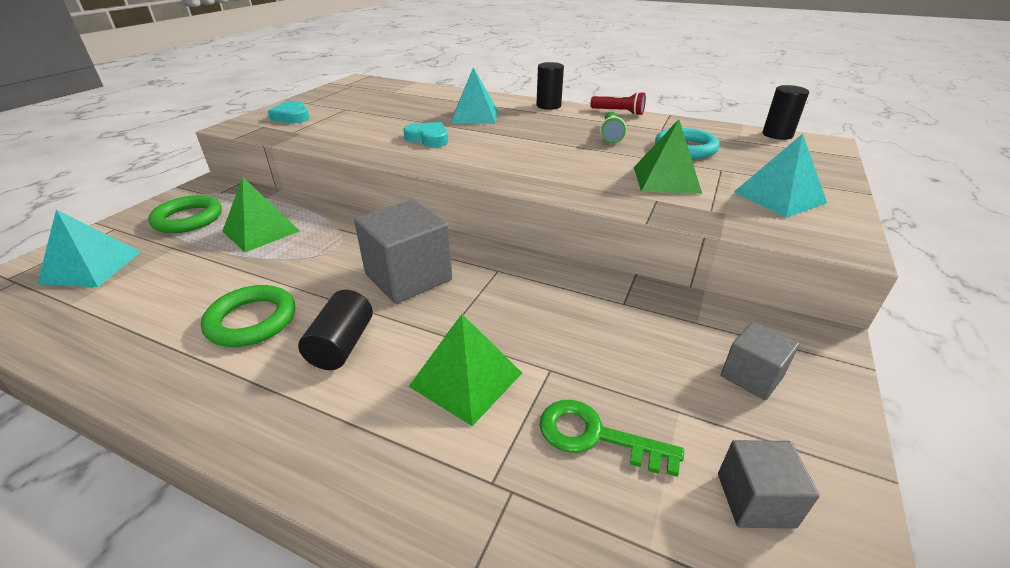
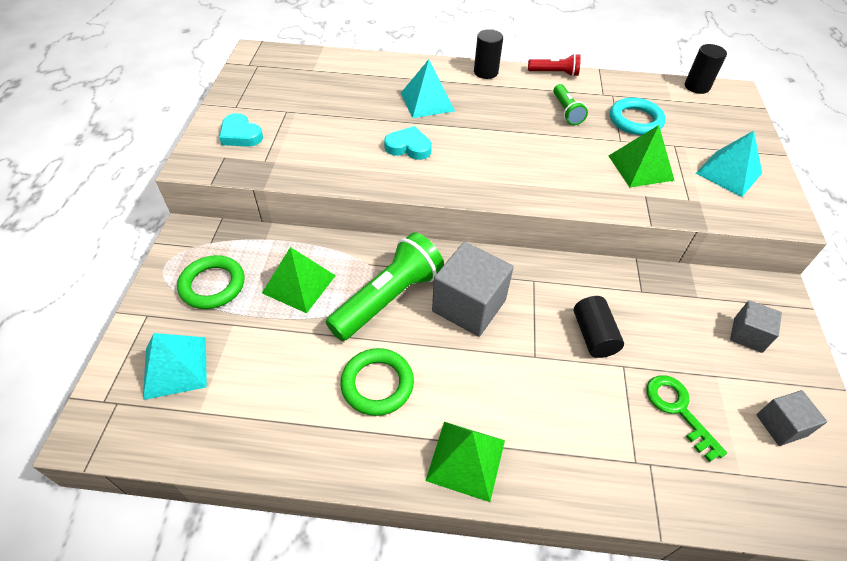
camera: 20 degrees left, 15 degrees up
(332, 256) = (388, 298): none -> green flashlight
(342, 345) = (466, 387): black cylinder -> black cylinder (593, 335)
(466, 379) = (574, 391): green pyramid -> green pyramid (466, 460)
(596, 436) = (678, 410): green key -> green key turned 60 degrees clockwise

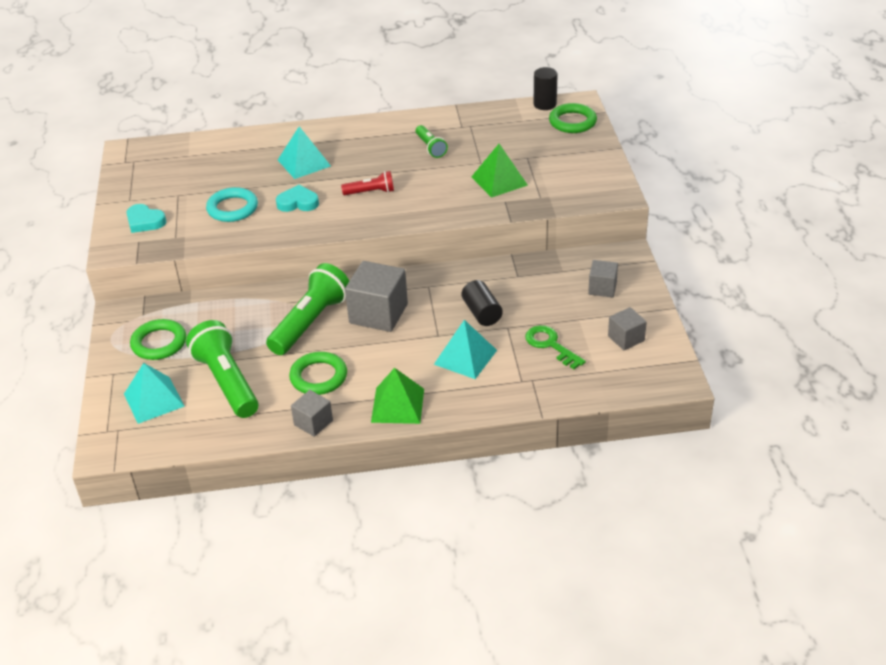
camera: 10 degrees left, 10 degrees down
(267, 361) = (226, 381): none -> green flashlight
(299, 284) = (232, 327): green pyramid -> none
(352, 460) = (313, 423): none -> grey cube
(485, 72) = (351, 127): black cylinder -> none
(554, 73) = (415, 116): red flashlight -> red flashlight (371, 192)
(635, 120) = (492, 143): turquoise ring -> turquoise ring (232, 208)
(728, 113) = (572, 122): none -> green ring
(729, 173) = (572, 171): turquoise pyramid -> turquoise pyramid (465, 357)

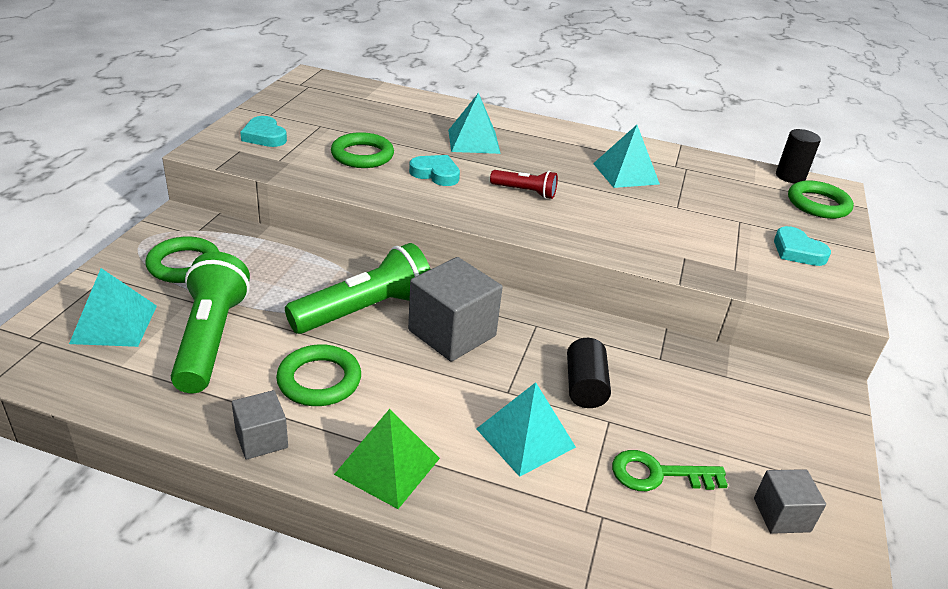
camera: 20 degrees right, 5 degrees down
(232, 208) = (362, 155): turquoise ring -> green ring
(430, 148) = (626, 173): green flashlight -> turquoise pyramid
(499, 180) = (690, 233): green pyramid -> none
(550, 345) = (658, 474): green key -> green key turned 75 degrees counterclockwise
(573, 167) = (797, 251): none -> turquoise heart
(602, 288) = (774, 423): grey cube -> none

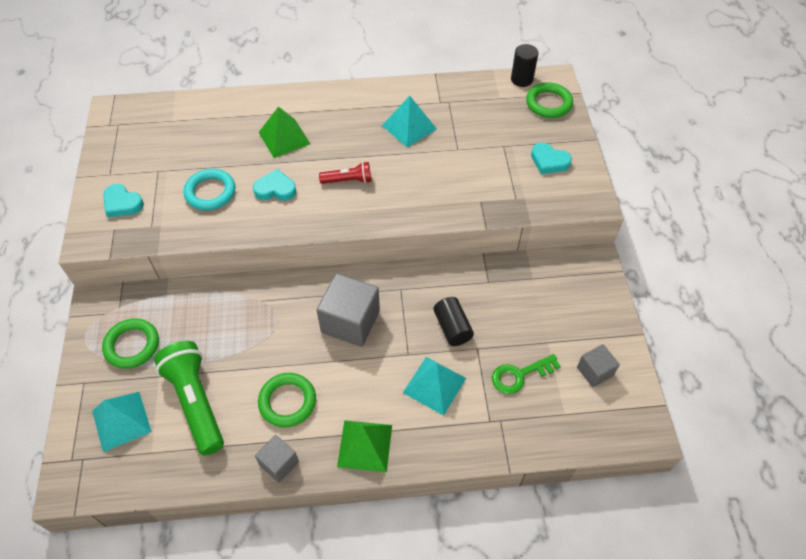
camera: 20 degrees left, 20 degrees up
(362, 155) = (210, 192): green ring -> turquoise ring
(365, 310) = (283, 328): green flashlight -> none
(474, 141) = (284, 138): turquoise pyramid -> green pyramid

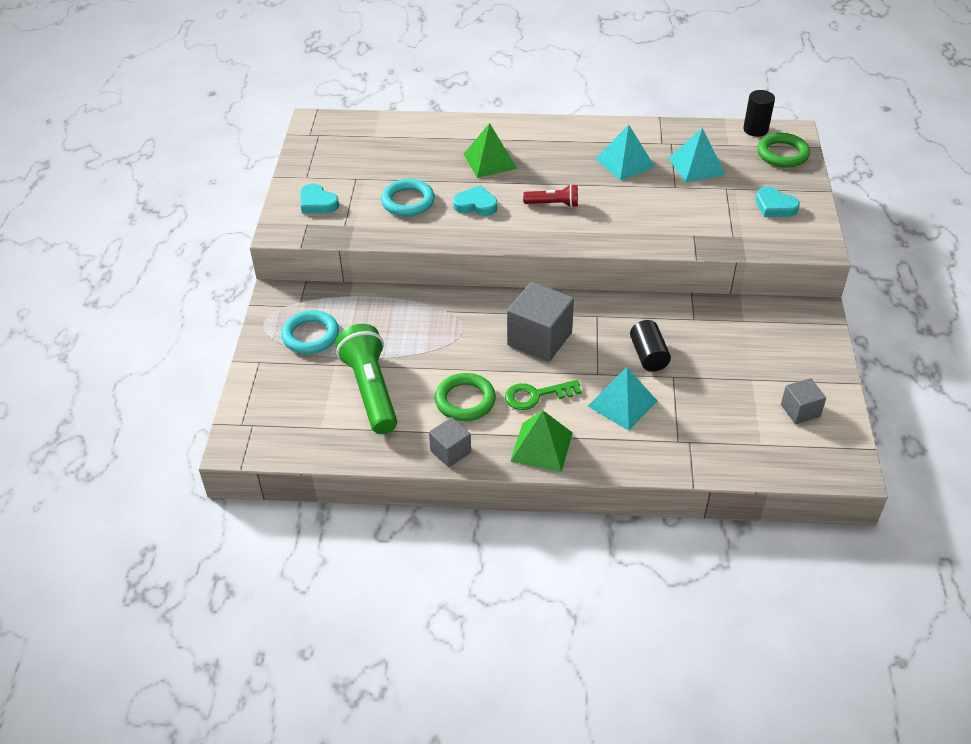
camera: 10 degrees right, 10 degrees down
(121, 421) = (294, 398): turquoise pyramid -> turquoise pyramid (696, 166)
(132, 345) = (310, 335): green ring -> turquoise ring
(519, 375) = (716, 405): green key -> green key (536, 395)

